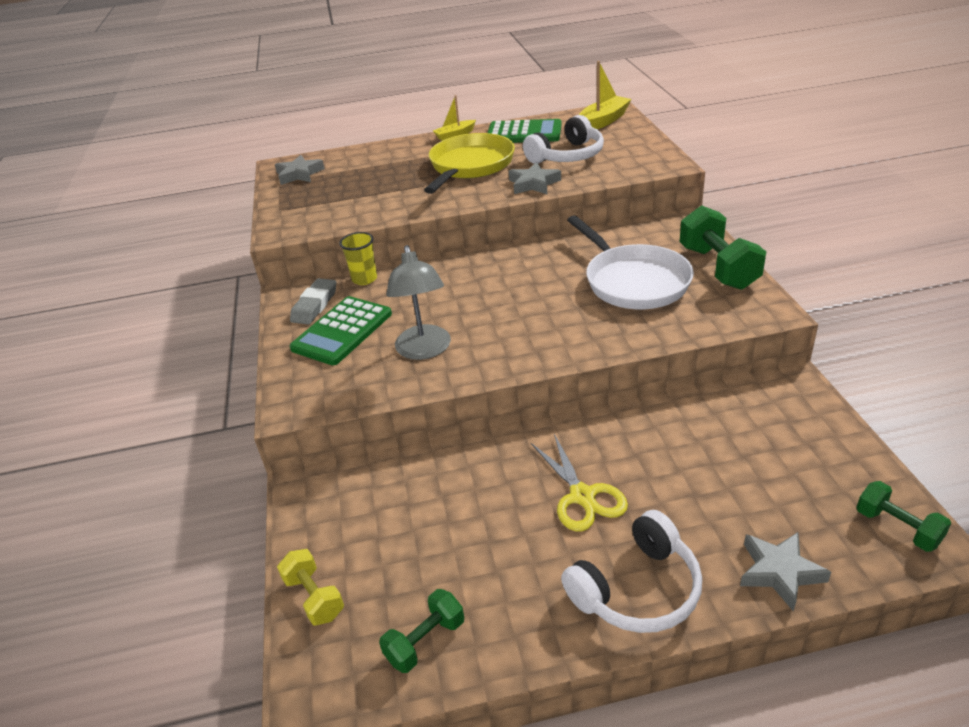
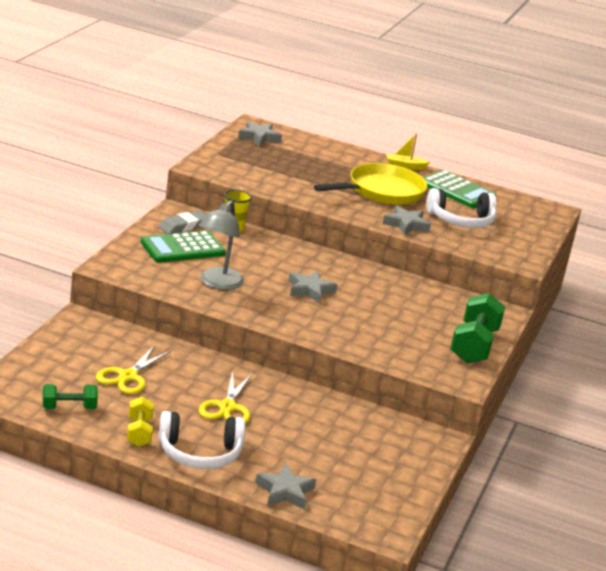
camera: 25 degrees right, 10 degrees down
(314, 597) = (35, 363): yellow dumbbell -> yellow dumbbell (139, 432)
(438, 534) = (128, 376): none -> yellow scissors
(515, 301) = (310, 290): none -> grey star
(603, 121) = (530, 213): yellow boat -> none
(633, 281) = (403, 321): white pan -> none
(897, 528) = (382, 518): green dumbbell -> none

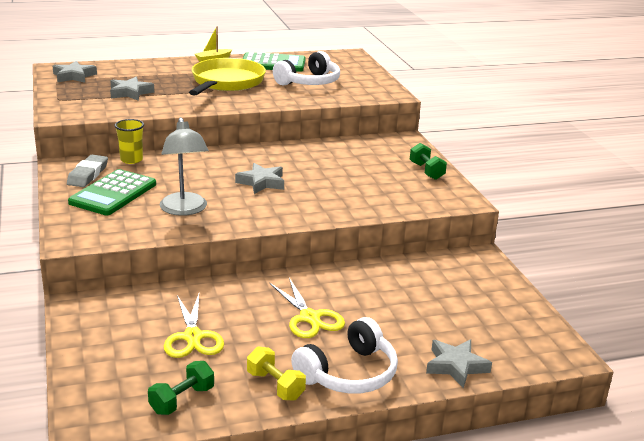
camera: 35 degrees left, 0 degrees up
(406, 225) = (280, 99): grey star -> grey star (130, 93)
(473, 345) = (426, 171): green dumbbell -> green dumbbell, size x0.58

